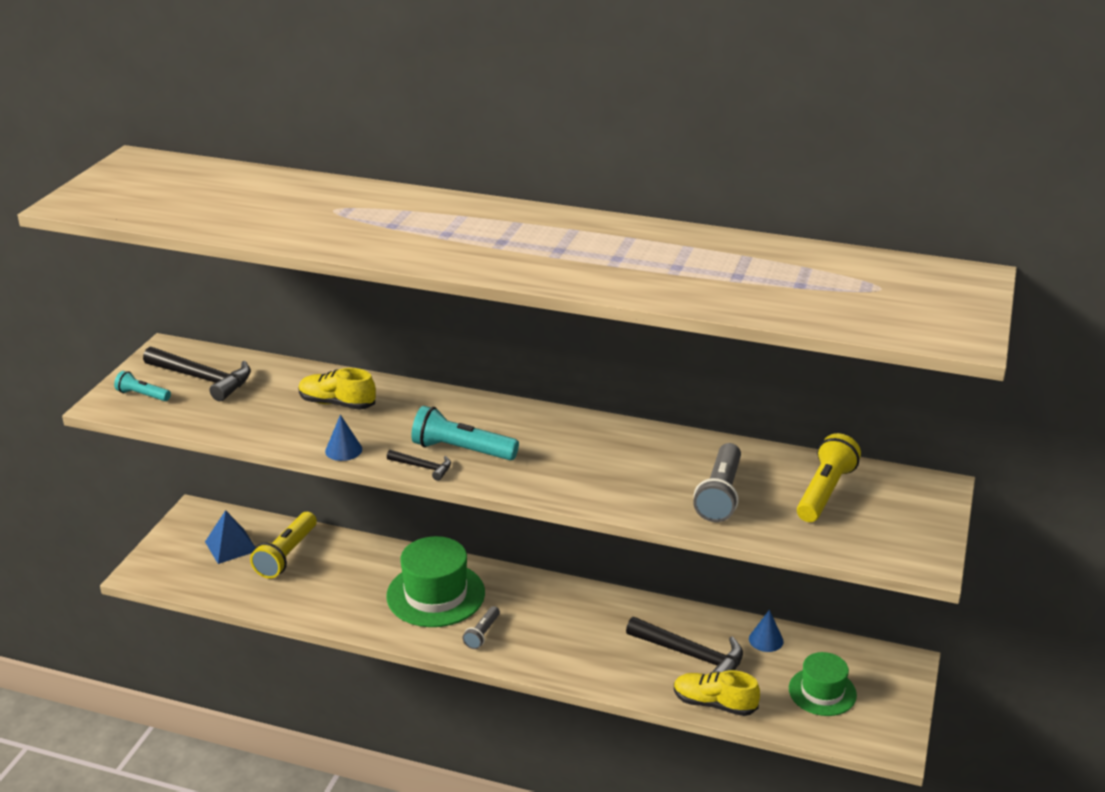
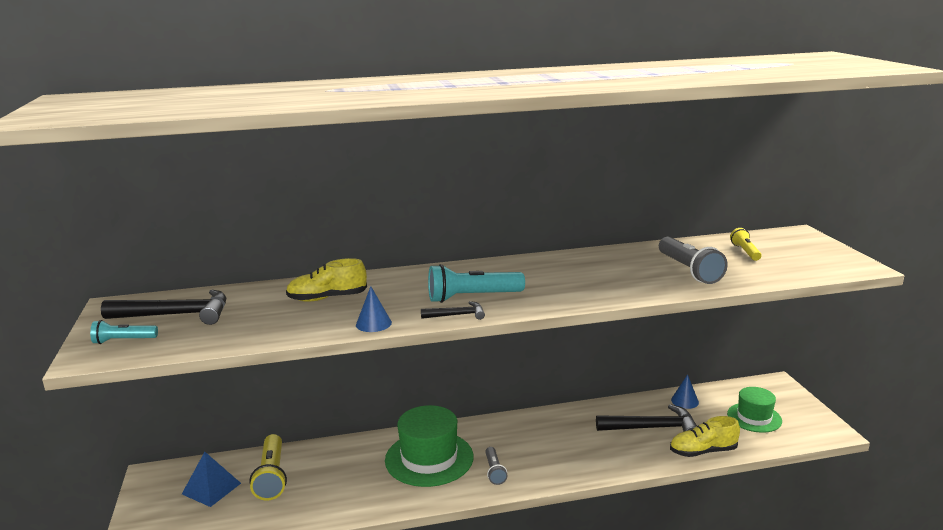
camera: 30 degrees left, 10 degrees down
(824, 492) = (745, 252): yellow flashlight -> yellow flashlight, size x0.57

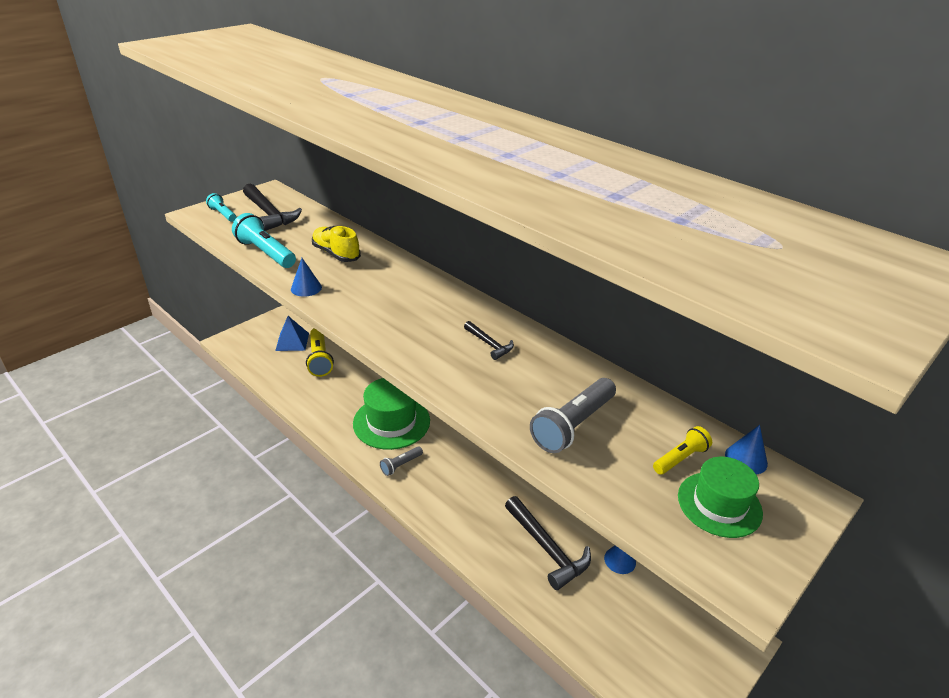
camera: 55 degrees right, 15 degrees up
(272, 476) = (319, 359): yellow flashlight -> yellow flashlight turned 60 degrees counterclockwise
(457, 315) = (348, 319): black hammer -> black hammer (489, 344)
(472, 297) = (389, 314): turquoise flashlight -> turquoise flashlight (266, 253)
(703, 451) = (538, 603): yellow shoe -> none
(754, 417) = (642, 633): green hat -> green hat (719, 504)
(757, 237) = (746, 459): none -> blue cone

